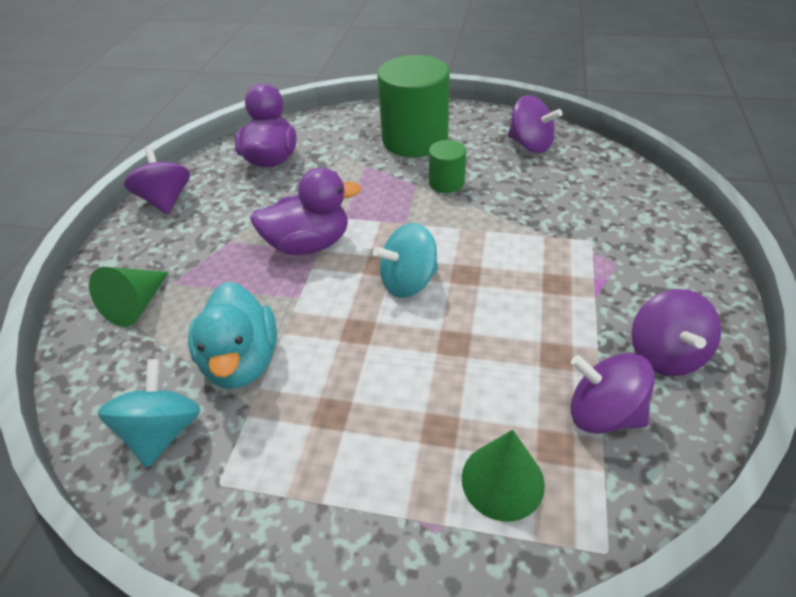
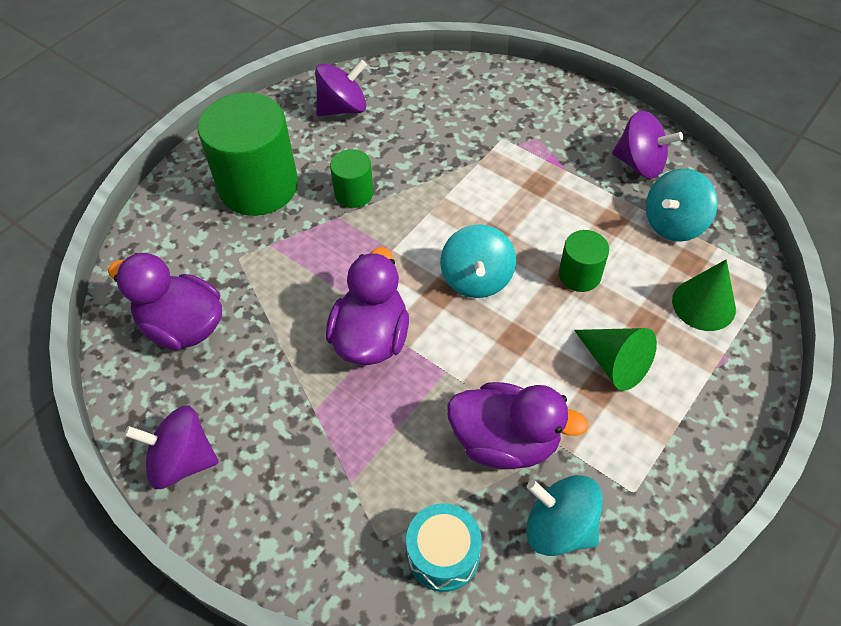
camera: 65 degrees left, 10 degrees up
(119, 359) = (443, 555): none -> turquoise drum
(137, 305) = (367, 525): green cone -> green cone (614, 363)
(242, 361) = (505, 441): turquoise duck -> purple duck
(465, 352) = (579, 275): none -> green cylinder
(603, 413) = (673, 223): purple spinning top -> turquoise spinning top

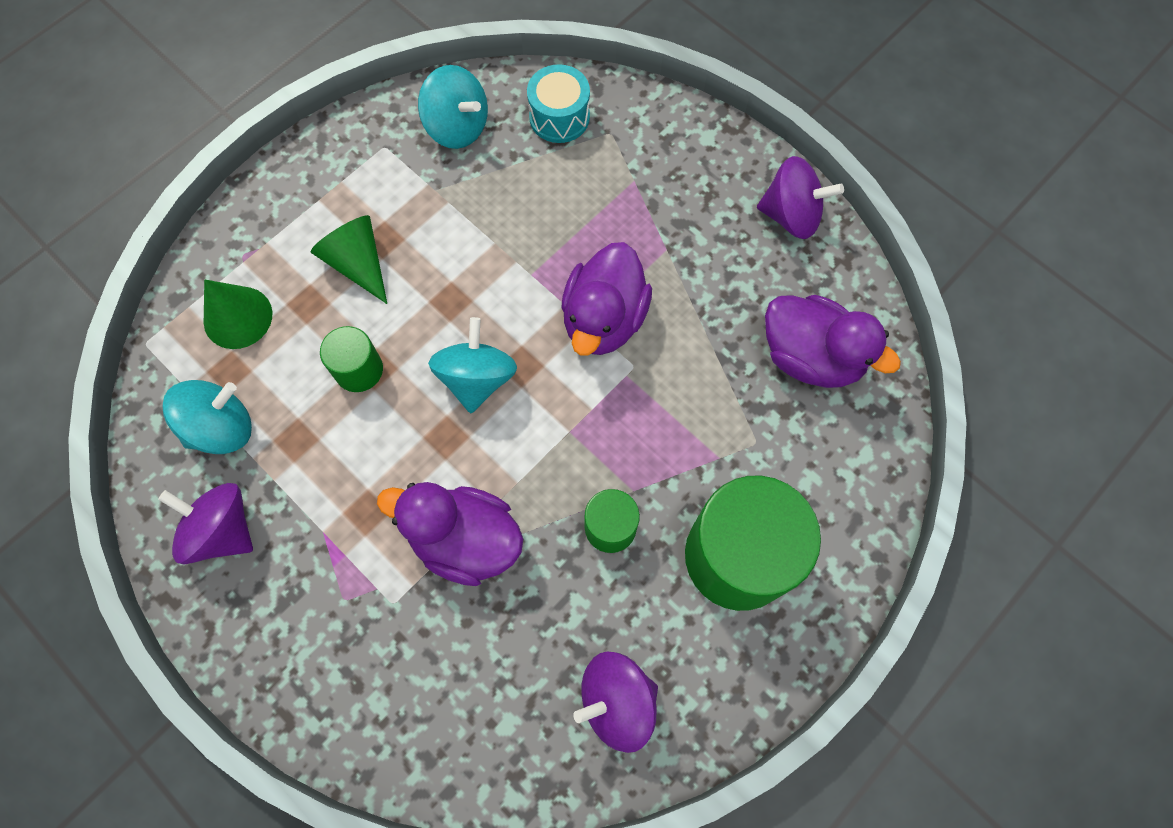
camera: 175 degrees left, 15 degrees up
(505, 441) = (486, 200): purple duck -> purple duck (465, 540)

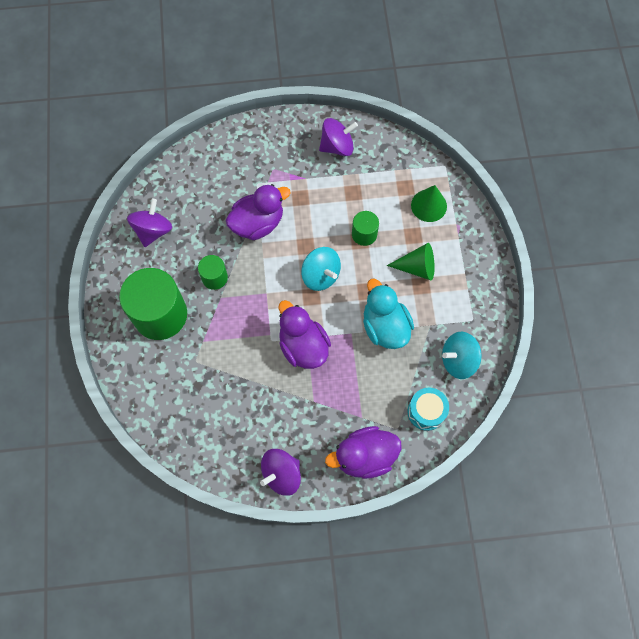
camera: 130 degrees right, 0 degrees up
(221, 428) = (381, 170): turquoise spinning top -> none
(484, 240) = (385, 326): none -> turquoise duck
(811, 356) = (209, 418): purple duck -> purple duck (364, 456)

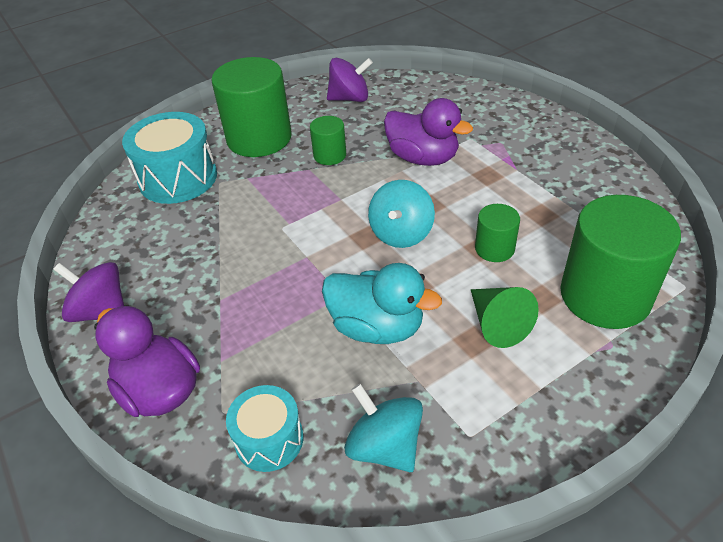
camera: 65 degrees right, 25 degrees down
(171, 387) = (178, 178): none -> turquoise drum
(303, 346) = (292, 258): purple duck -> none
(337, 146) = (587, 176): purple spinning top -> none
(385, 326) = (377, 327): turquoise duck -> turquoise duck turned 75 degrees clockwise
(429, 205) = (605, 296): green cone -> green cylinder

